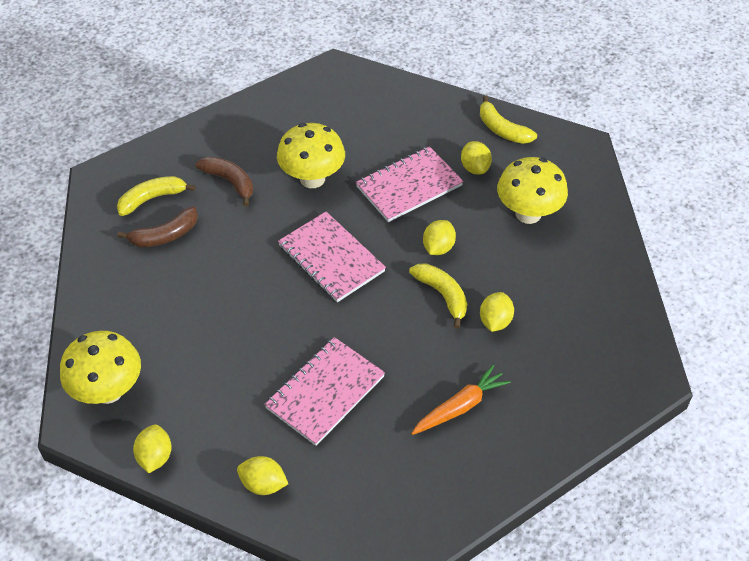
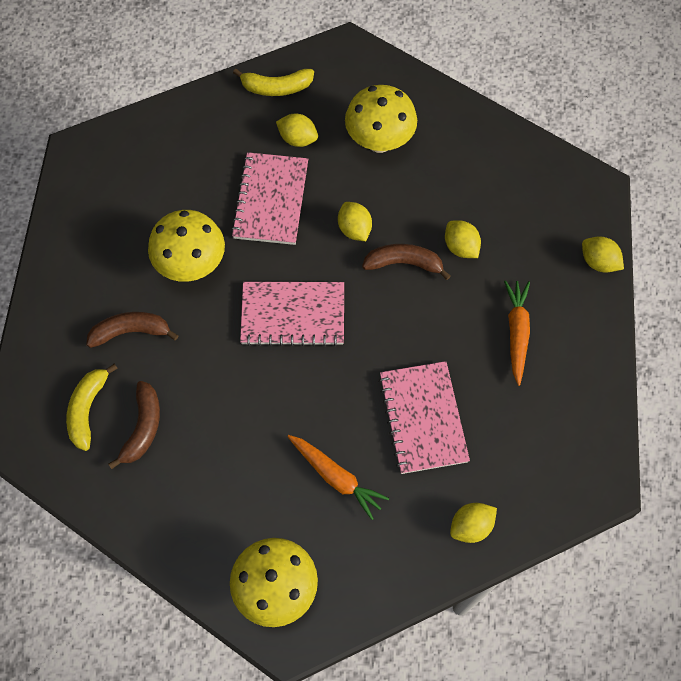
camera: 50 degrees left, 15 degrees up
(155, 457) = (377, 593): yellow lemon -> yellow lemon (598, 262)
(226, 369) = (336, 477): none -> orange carrot
(442, 295) = (404, 263): yellow banana -> brown banana

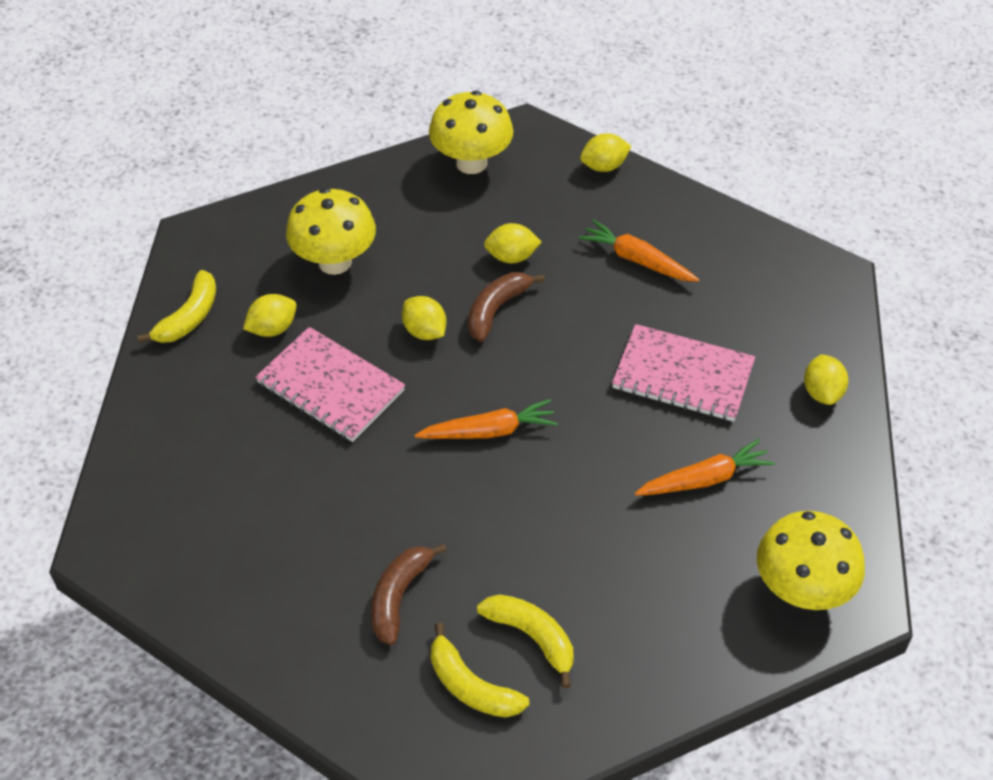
camera: 60 degrees left, 15 degrees down
(143, 428) = (532, 637): brown banana -> yellow banana
(191, 265) = (355, 497): yellow mushroom -> yellow mushroom (471, 163)
(293, 315) = (489, 431): pink notebook -> orange carrot
(354, 229) = (424, 331): yellow lemon -> yellow lemon turned 45 degrees clockwise

